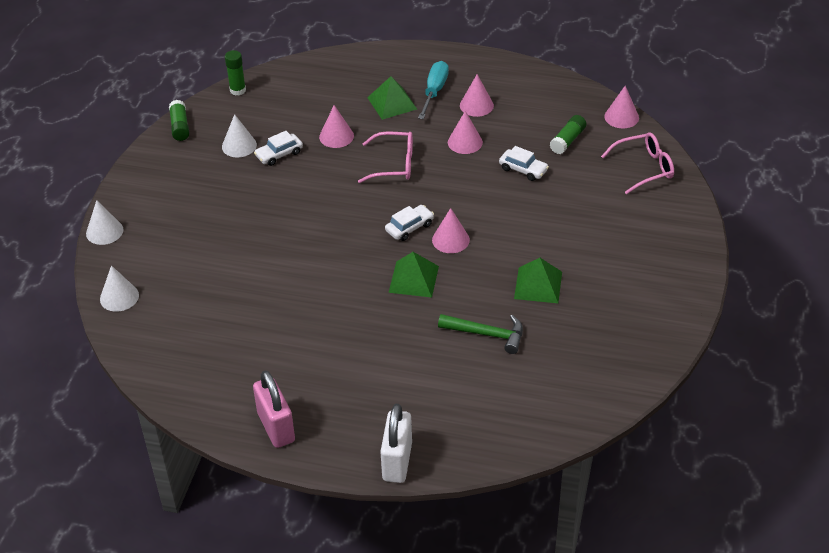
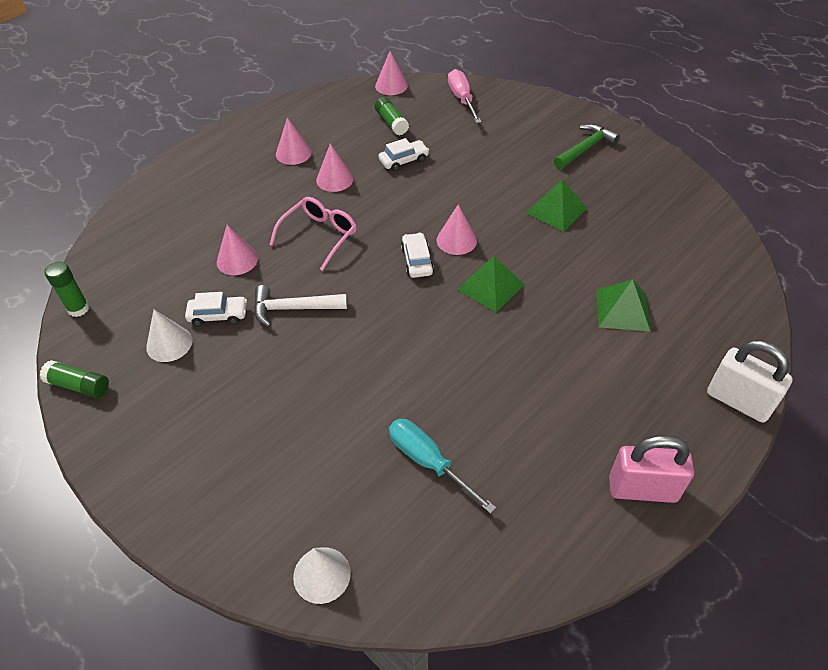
camera: 60 degrees left, 5 degrees up
(104, 231) = (186, 544): white cone -> none
(279, 154) = (218, 315): white car -> white car turned 90 degrees counterclockwise
(312, 186) = (293, 308): none -> white hammer
(392, 103) = (232, 202): green pyramid -> green pyramid (622, 310)
(434, 91) = (246, 170): turquoise screwdriver -> turquoise screwdriver (428, 462)
(487, 334) = (598, 267): green hammer -> green hammer (585, 148)
(644, 168) = (462, 99): pink glasses -> pink screwdriver

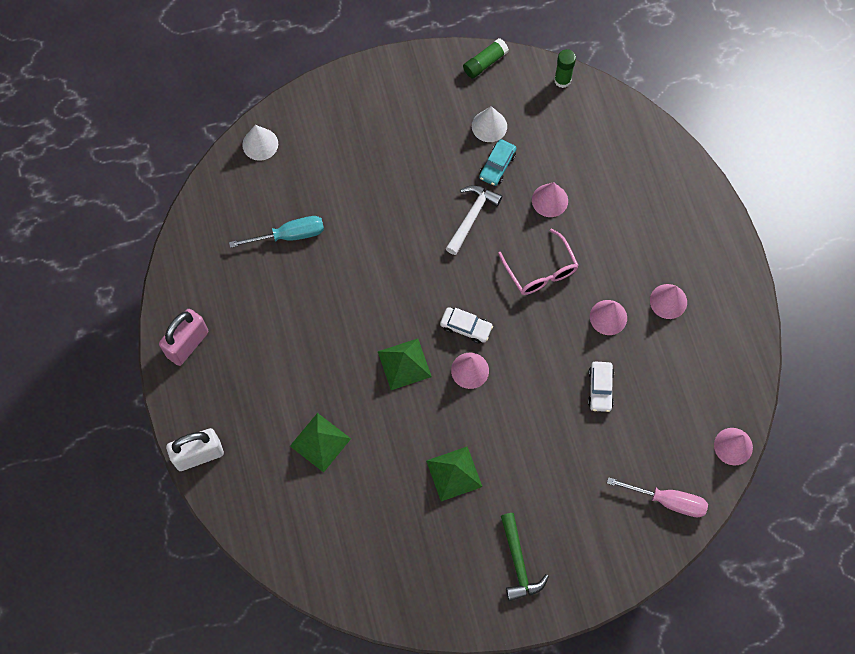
camera: 120 degrees right, 20 degrees up
(218, 315) = (497, 166): white car -> turquoise car
(391, 123) = (666, 410): green glue stick -> none

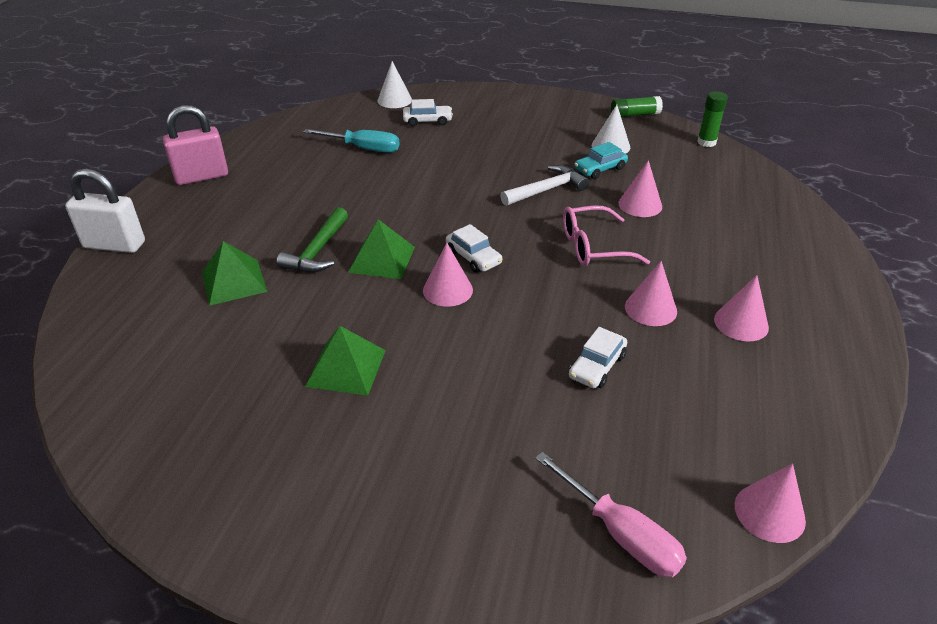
camera: 30 degrees right, 30 degrees down
(313, 164) = (427, 121): none -> white car
(518, 562) = (339, 500): green hammer -> green hammer (318, 251)
(541, 271) = (593, 247): pink glasses -> pink glasses turned 75 degrees clockwise

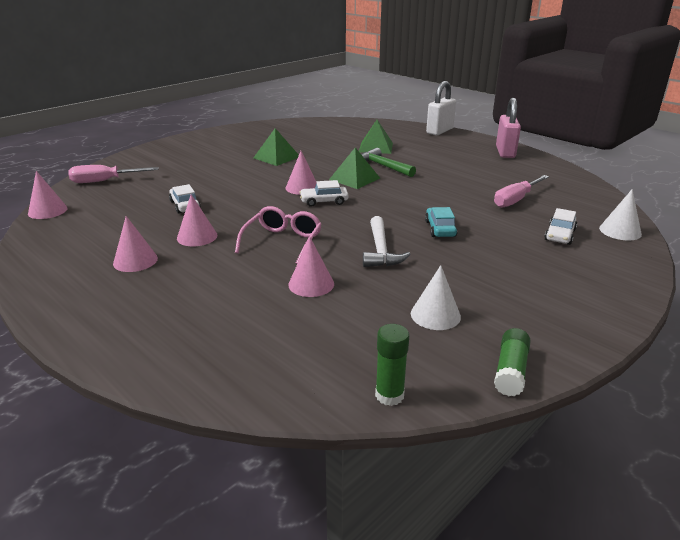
camera: 120 degrees right, 10 degrees down
(363, 148) = (515, 200): turquoise screwdriver -> pink screwdriver
(600, 169) = (392, 289): turquoise car -> turquoise car (440, 229)

